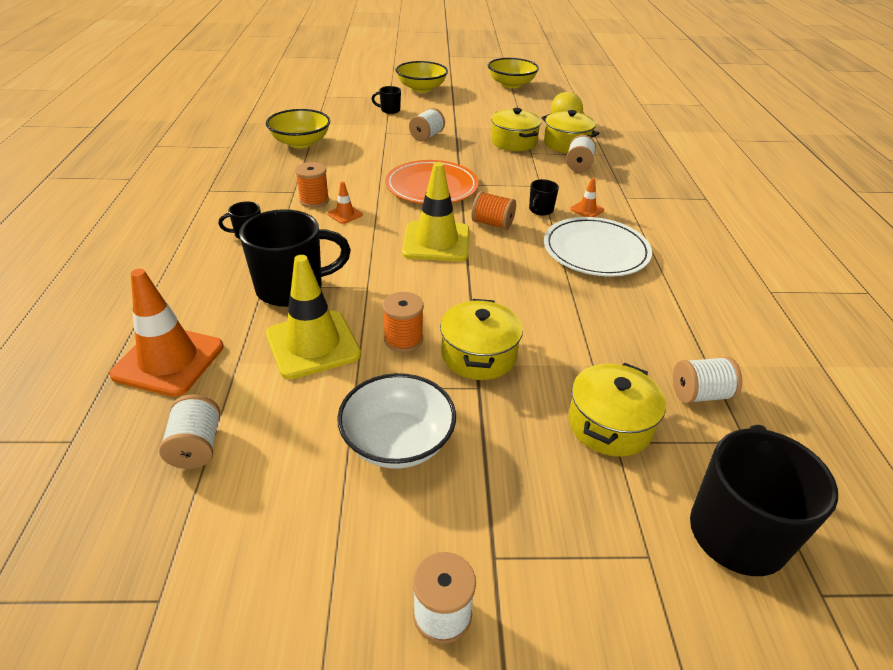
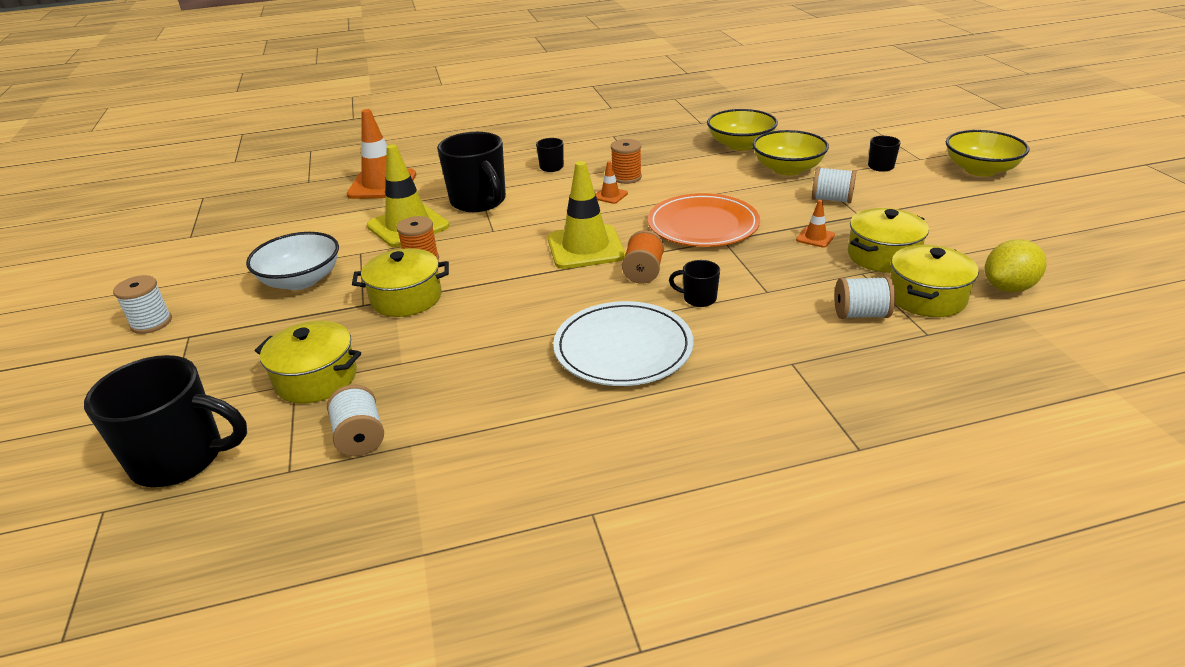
camera: 80 degrees right, 5 degrees down
(196, 446) = (301, 215): white spool -> none
(511, 84) = (1106, 225): yellow bowl -> yellow bowl (787, 169)
(587, 210) = (726, 333): orange traffic cone -> orange traffic cone (815, 237)

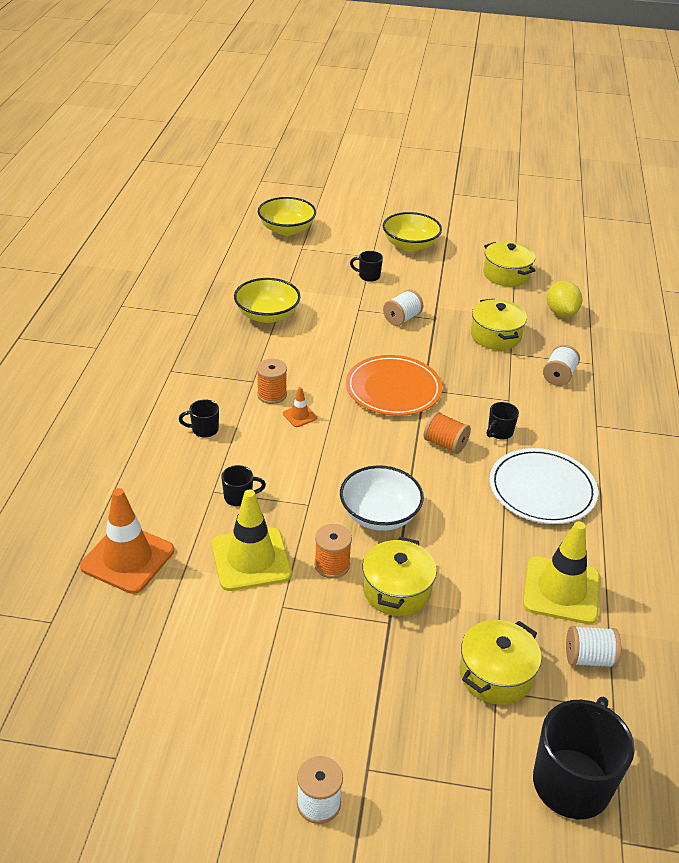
camera: 70 degrees left, 5 degrees up
(301, 280) = (309, 662): white bowl -> white bowl (379, 515)
(479, 202) = (239, 497): black mug -> black mug, size x0.46
(585, 247) = (384, 460): yellow traffic cone -> yellow traffic cone (561, 590)
(787, 169) = (334, 314): yellow bowl -> yellow bowl (286, 229)
(815, 237) = (451, 350): orange traffic cone -> none
(926, 297) = (554, 344): yellow pot -> yellow pot (506, 275)

